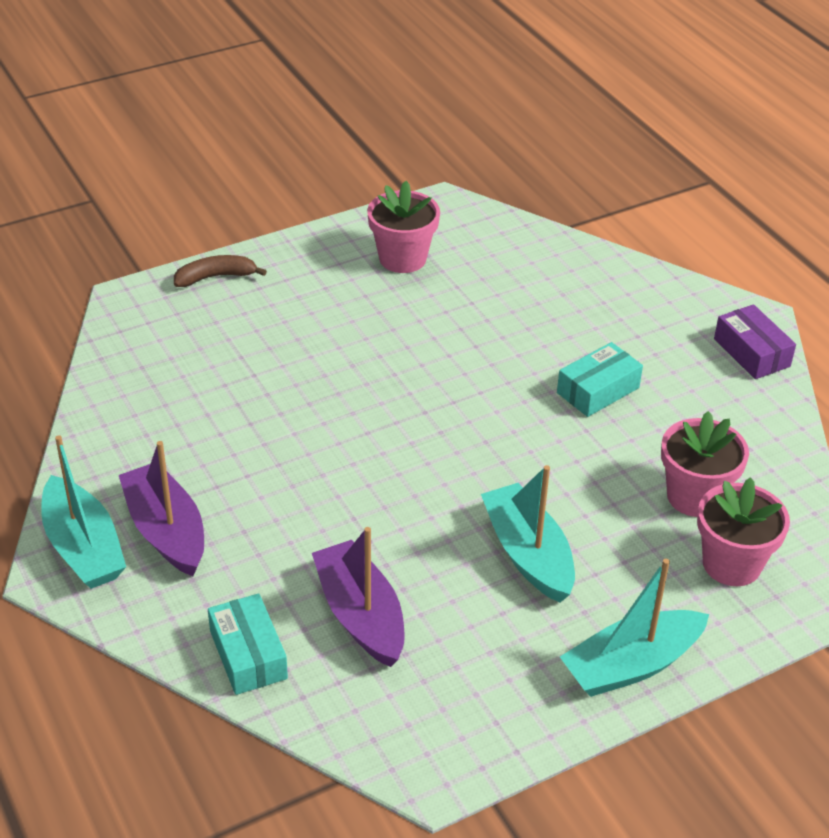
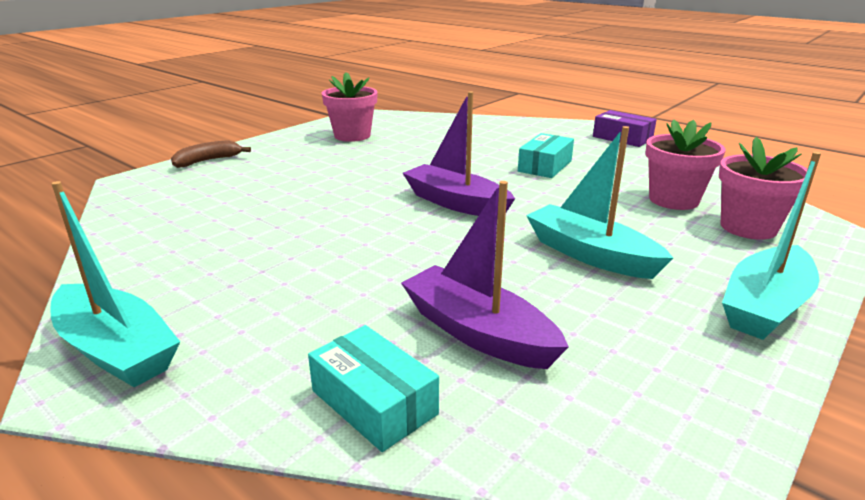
camera: 20 degrees left, 15 degrees down
(166, 531) = (219, 314): purple boat -> purple boat (456, 203)

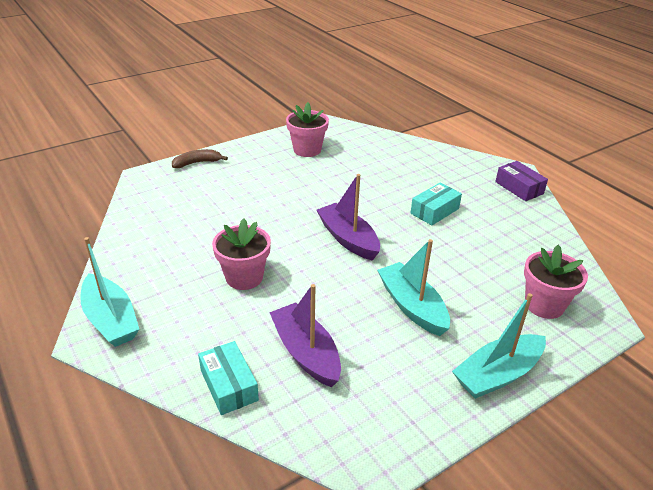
camera: 15 degrees right, 10 degrees up
(673, 200) = (509, 266): pink flower pot -> pink flower pot (244, 277)

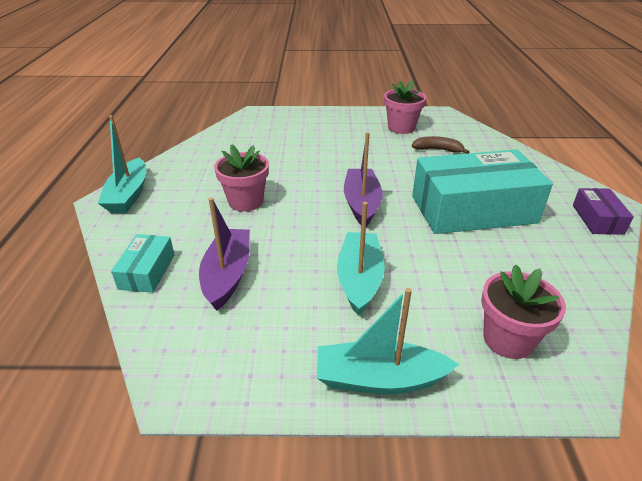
camera: 35 degrees right, 0 degrees up
(197, 163) = (302, 114): brown banana -> brown banana (438, 150)
(434, 211) = (473, 209): turquoise box -> turquoise box, size x2.20

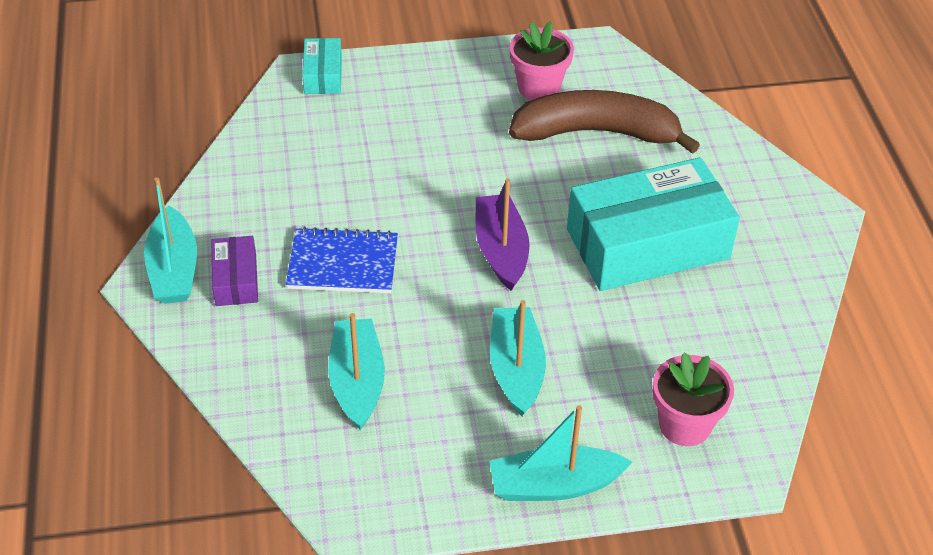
camera: 10 degrees left, 10 degrees up
(147, 271) = (256, 388): turquoise box -> turquoise box (323, 75)
(227, 275) = (357, 382): purple boat -> turquoise boat
(246, 201) = (343, 263): pink flower pot -> blue notebook
(438, 150) = (596, 132): brown banana -> brown banana, size x2.25
(597, 219) = (803, 244): purple box -> purple box (236, 280)

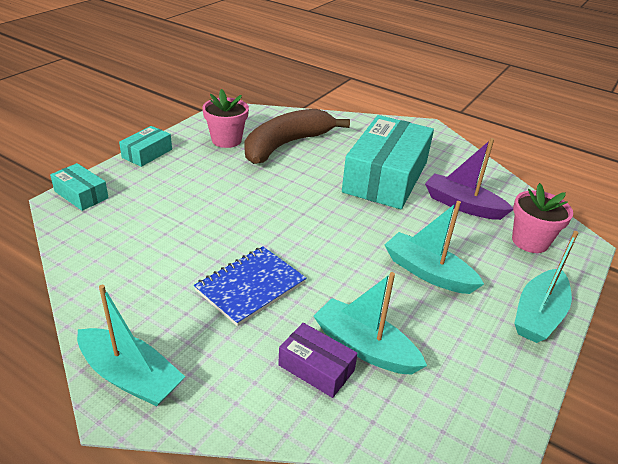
camera: 50 degrees left, 10 degrees down
(236, 280) = (191, 348): purple box -> purple box (316, 368)
(436, 59) = (147, 153): none -> turquoise box
(501, 250) = (327, 221): purple boat -> purple boat (463, 205)

